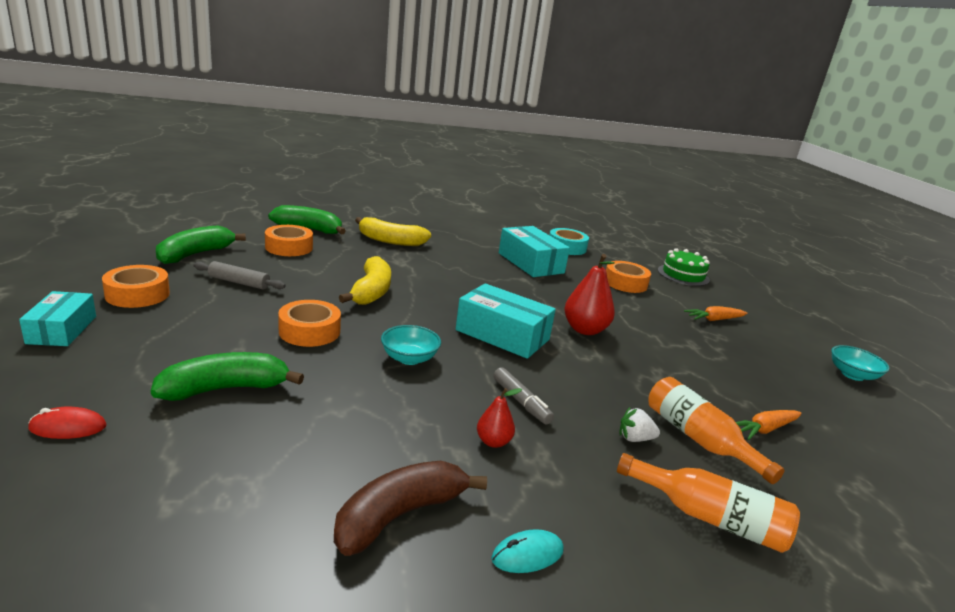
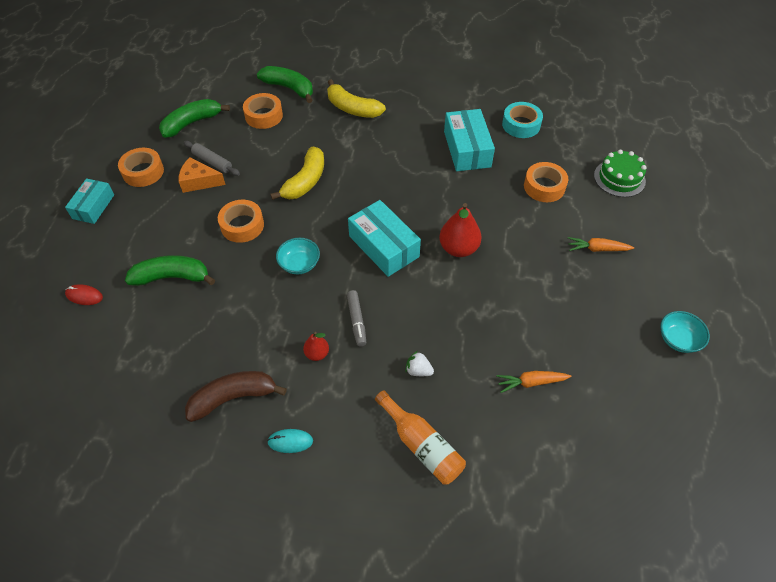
camera: 25 degrees right, 30 degrees up
(227, 298) = (199, 181): none -> orange cheese
(699, 439) = (468, 381): orange bottle -> none

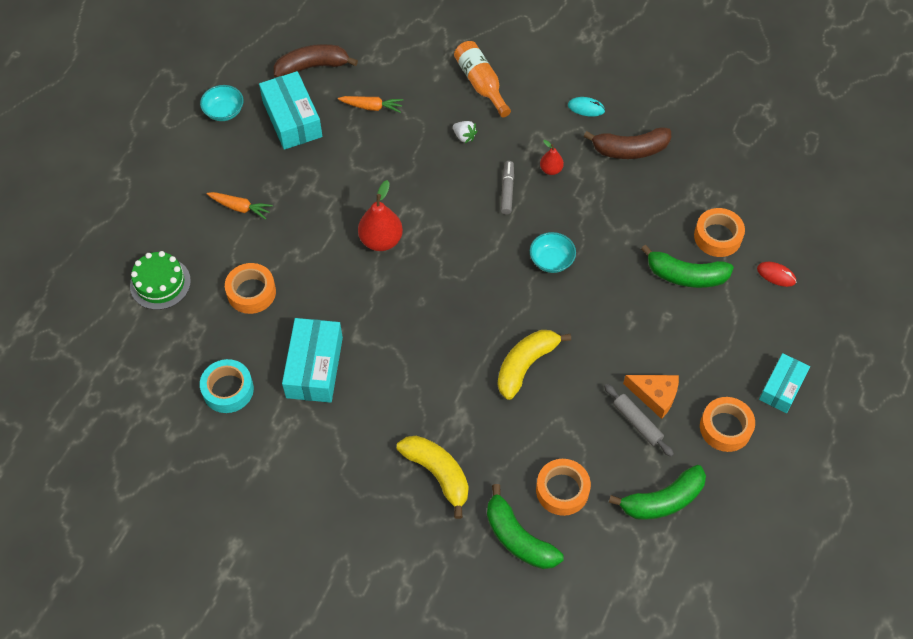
camera: 165 degrees left, 5 degrees up
(242, 225) = (607, 321): orange tape -> orange tape (717, 237)
(384, 246) = (458, 260): turquoise box -> turquoise box (292, 119)
(623, 419) = (312, 67): none -> brown banana

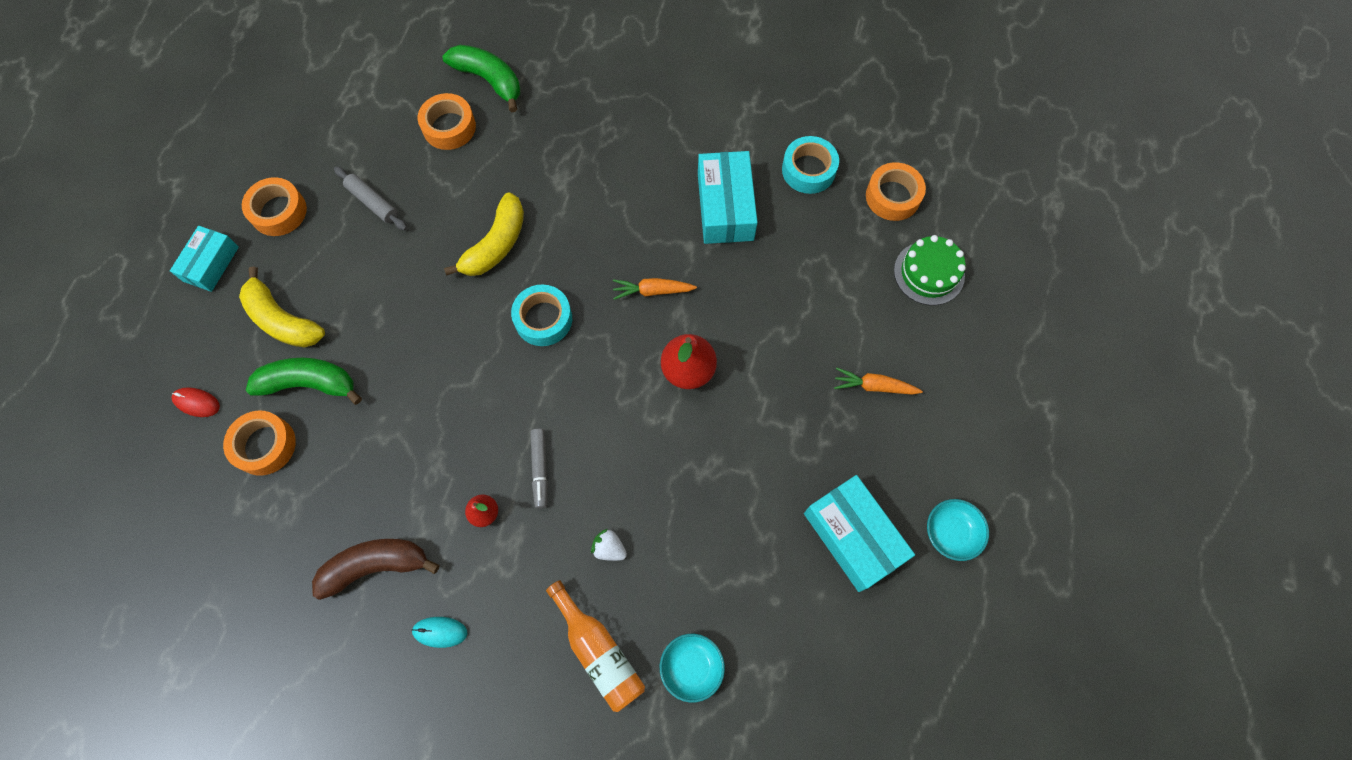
camera: 170 degrees right, 10 degrees up
(251, 292) = (821, 279): orange tape -> orange tape (892, 196)
(312, 67) = (854, 638): brown banana -> none
(372, 107) = (748, 578): orange carrot -> orange carrot (652, 291)
(438, 474) = (574, 123): yellow banana -> yellow banana (282, 320)
(491, 296) = (543, 319): none -> turquoise tape
(551, 260) = (475, 377): turquoise bowl -> turquoise bowl (691, 667)
(655, 396) = (353, 233): orange cheese -> none
(662, 500) = (349, 133): green banana -> none

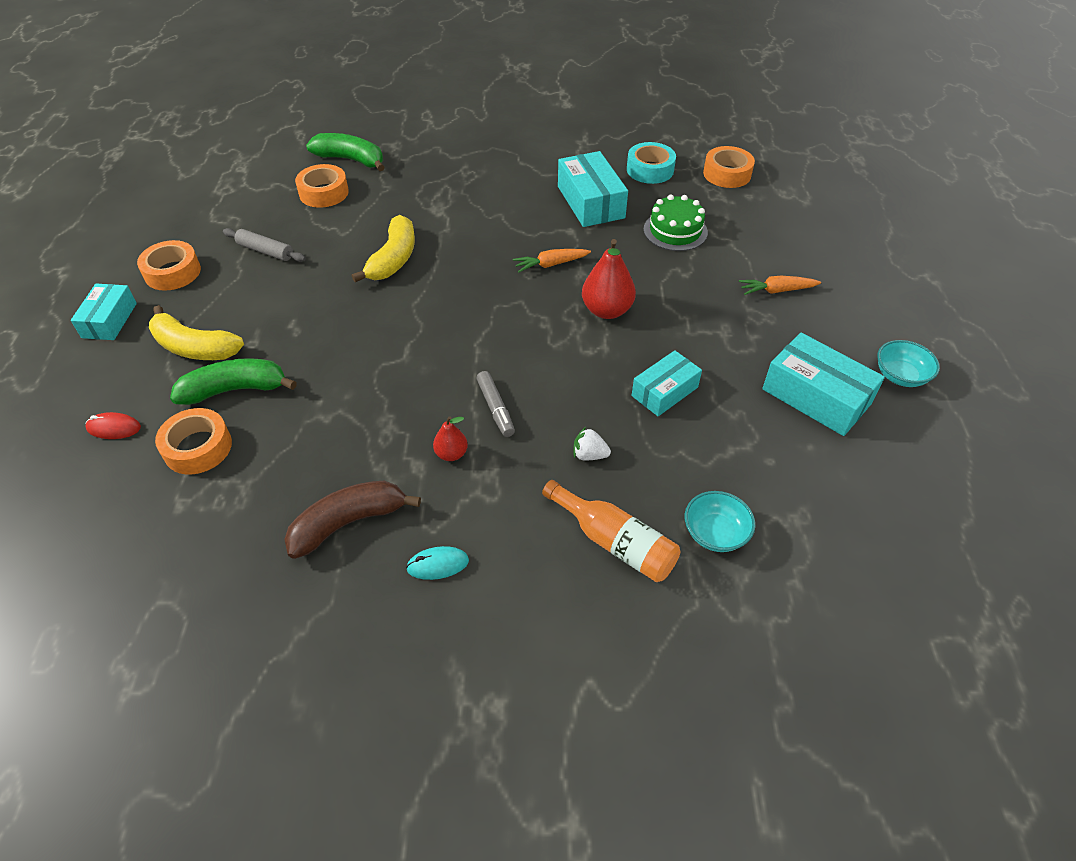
camera: 15 degrees left, 20 degrees down
(543, 319) = (457, 300): turquoise tape -> none
(707, 491) = (664, 391): none -> turquoise box
(929, 273) = (782, 213): green cake -> green cake (675, 231)

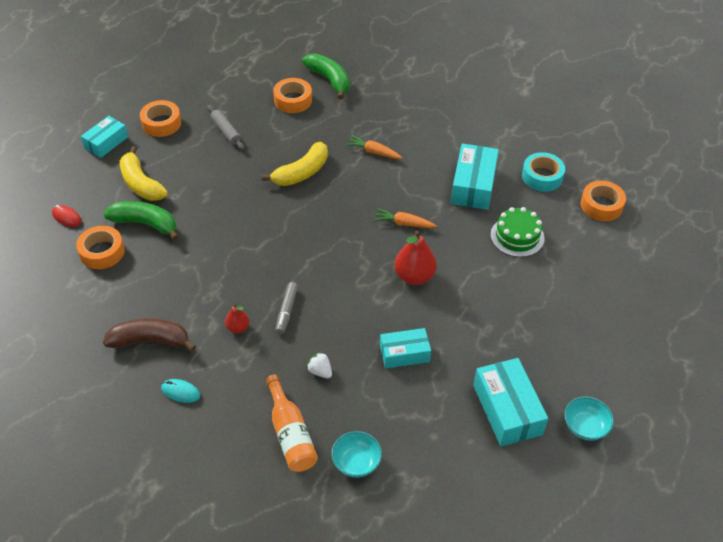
camera: 30 degrees right, 0 degrees up
(776, 290) = (552, 318): orange carrot -> orange carrot (373, 152)

